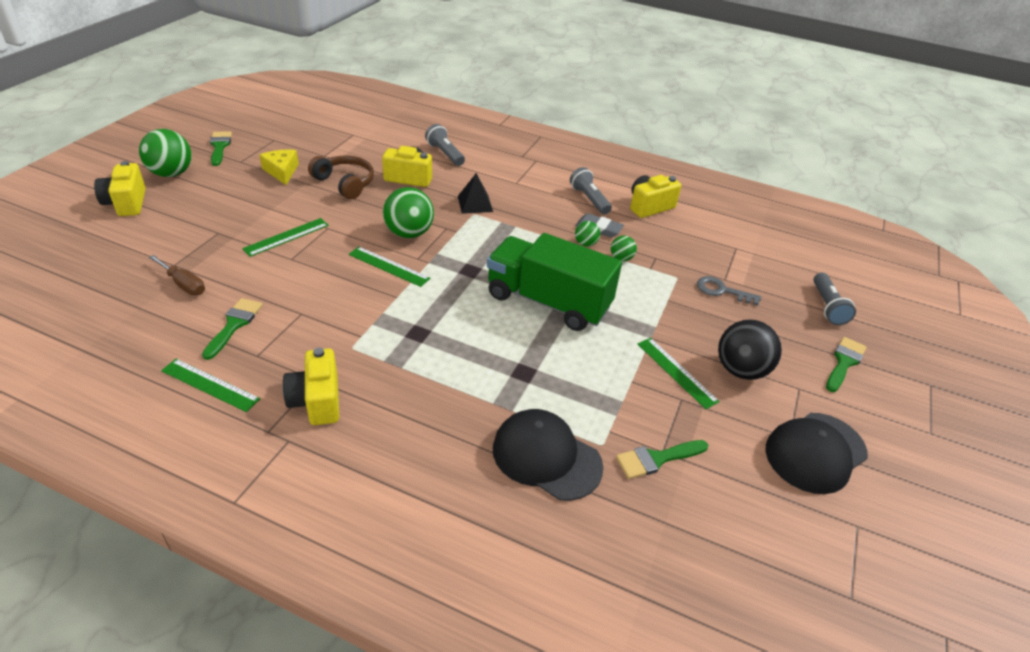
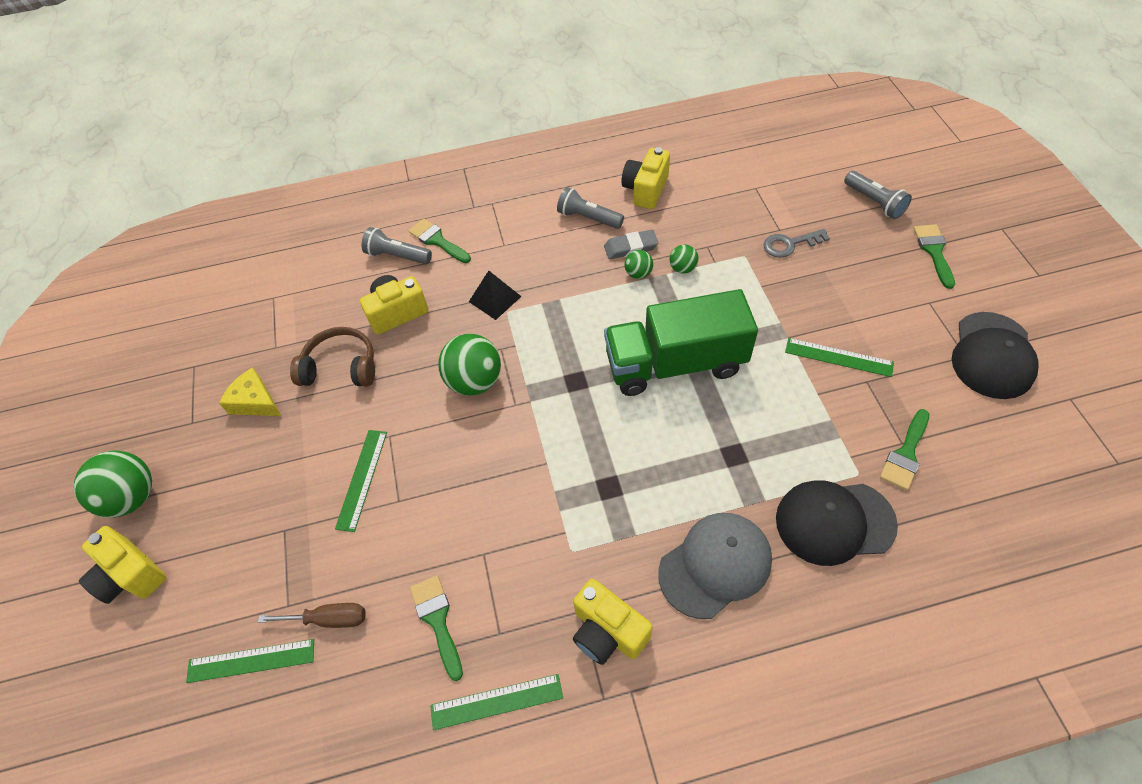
camera: 30 degrees left, 15 degrees up
(220, 146) = (141, 420): green brush -> green brush (437, 240)
(388, 266) = (500, 435): green ruler -> green ruler (251, 661)
(430, 419) = (715, 565): none -> grey cap
(740, 370) = (878, 317): black ball -> none

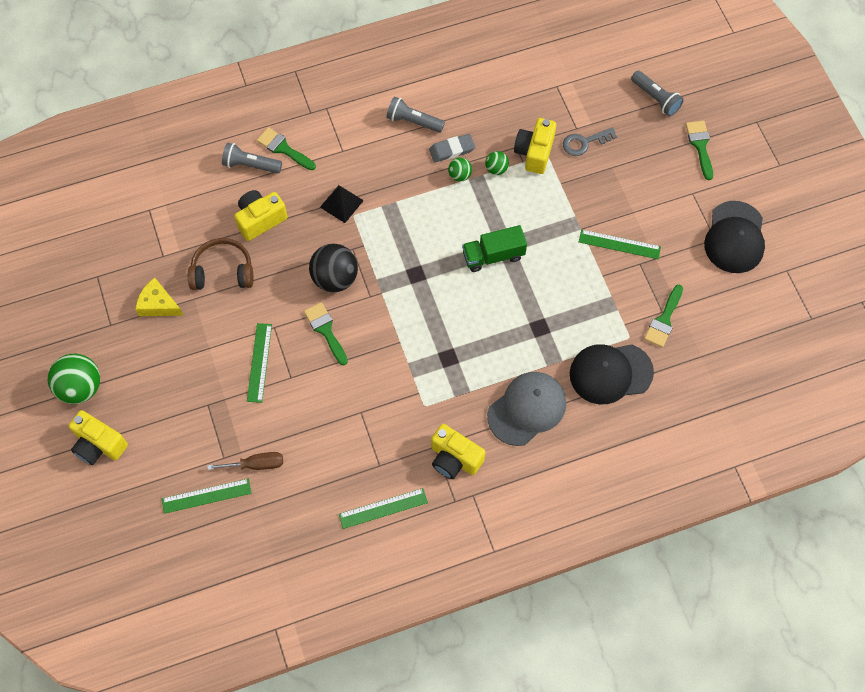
camera: 10 degrees left, 10 degrees up
(437, 620) = (334, 459): green brush -> green brush (325, 330)
(474, 381) = (335, 278): green ball -> black ball
(645, 190) = (461, 90): yellow camera -> yellow camera (534, 152)
(675, 364) = (493, 256): green truck -> green truck, size x0.56

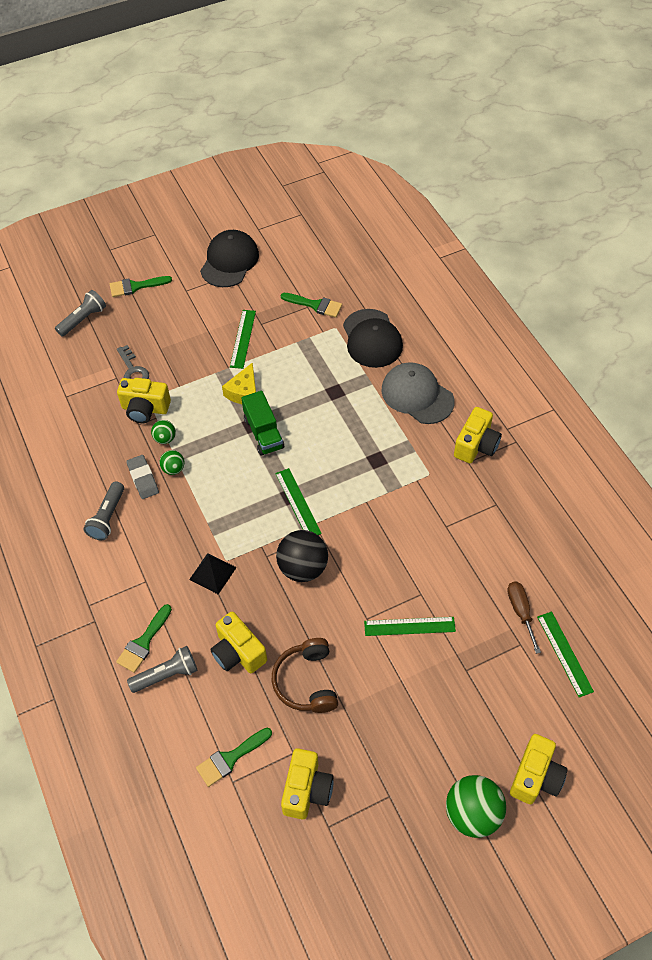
camera: 95 degrees left, 10 degrees down
(129, 263) = (306, 790): none -> yellow camera
(158, 304) = (356, 745): yellow cheese -> yellow cheese (244, 392)
(250, 165) = (167, 675): grey flashlight -> grey flashlight turned 120 degrees counterclockwise
(325, 330) = (363, 568): green brush -> green brush (230, 758)
(383, 508) = (537, 496): green ruler -> green ruler (298, 503)
(735, 237) = (229, 261): black cap -> black cap turned 75 degrees counterclockwise

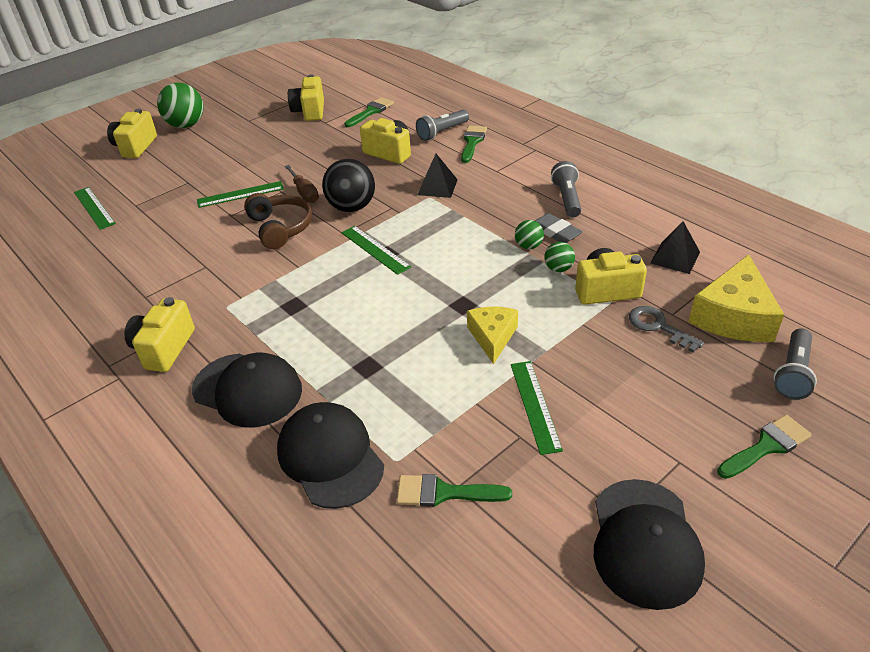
camera: 165 degrees right, 15 degrees down
(74, 424) = (675, 257): none -> black pyramid
(80, 365) = (733, 316): none -> yellow cheese
(263, 433) = (443, 300): green truck -> none
(306, 682) = (325, 151): brown headphones -> brown headphones (280, 228)
(417, 395) = (248, 390): grey cap -> black cap
(520, 612) = (131, 223): brown screwdriver -> brown screwdriver (304, 193)

